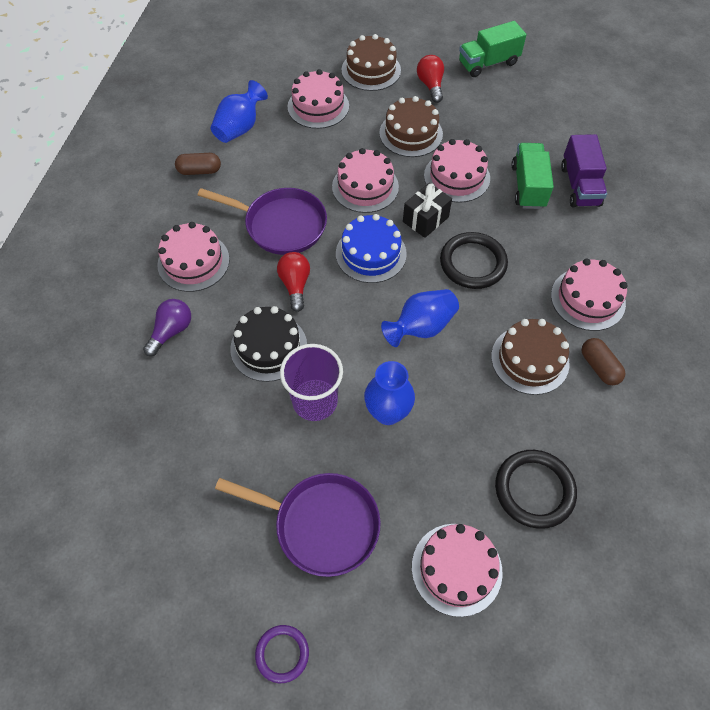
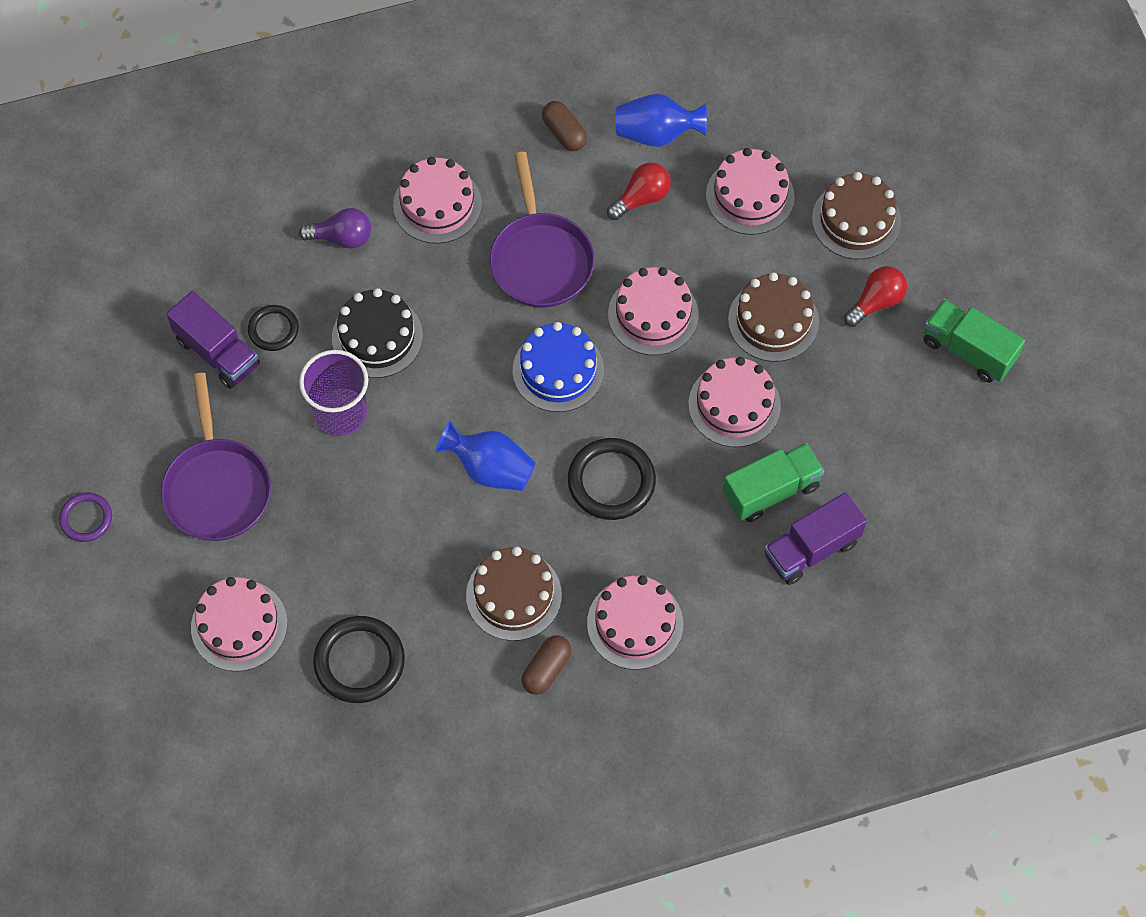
camera: 60 degrees right, 5 degrees up
(201, 464) = (217, 352): none -> purple truck
(211, 413) = (273, 329): none -> black ring
(295, 285) = (468, 318): red light bulb -> red light bulb (641, 198)
(387, 412) = (367, 487): blue vase -> none
(425, 219) = (644, 402): black gift -> none

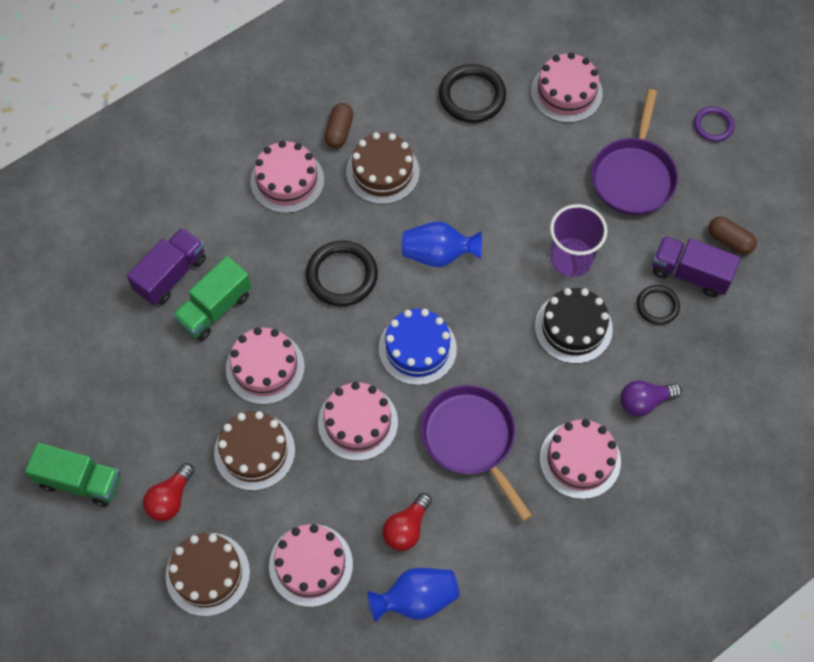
camera: 160 degrees right, 0 degrees up
(217, 487) = (633, 176): purple pan -> purple pan turned 135 degrees counterclockwise
(564, 133) = (500, 570): brown capsule -> brown capsule (729, 241)

